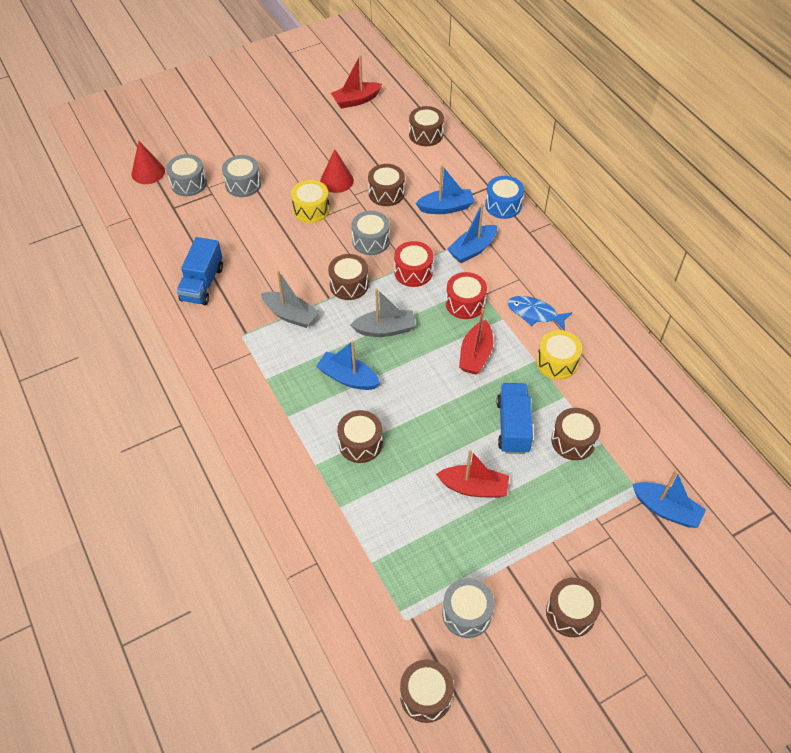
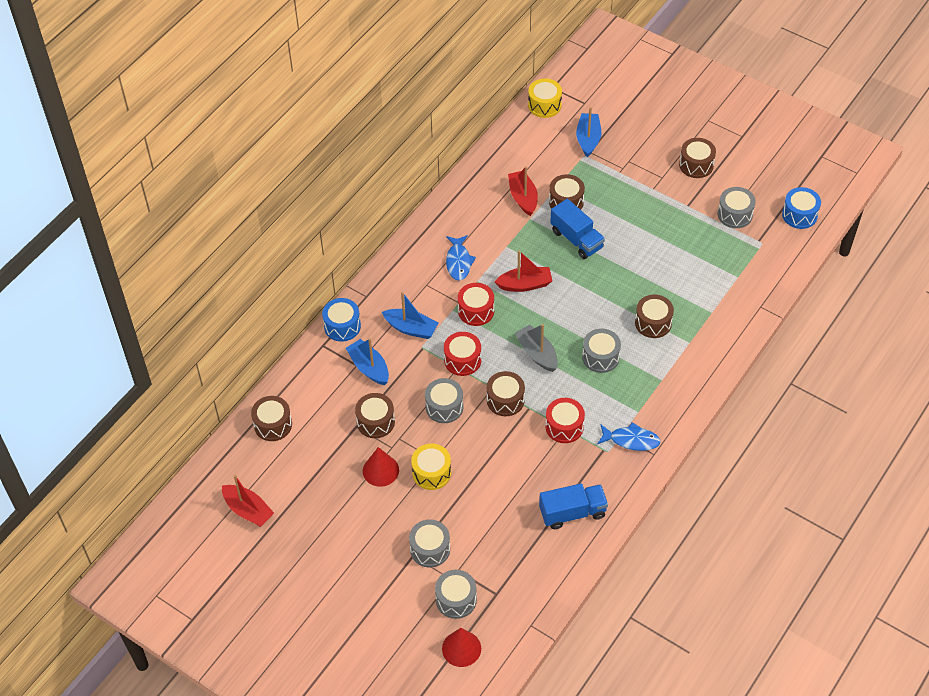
camera: 115 degrees left, 0 degrees up
(239, 358) = (631, 440): none -> blue fish
(291, 315) = (564, 427): grey boat -> red drum
(348, 378) = (600, 357): blue boat -> grey drum
(426, 695) = (799, 215): brown drum -> blue drum
(474, 487) = (642, 243): red boat -> red boat (523, 197)
(513, 426) = (576, 239): blue truck -> blue truck turned 105 degrees counterclockwise
(557, 362) = (500, 233): yellow drum -> yellow drum (544, 105)

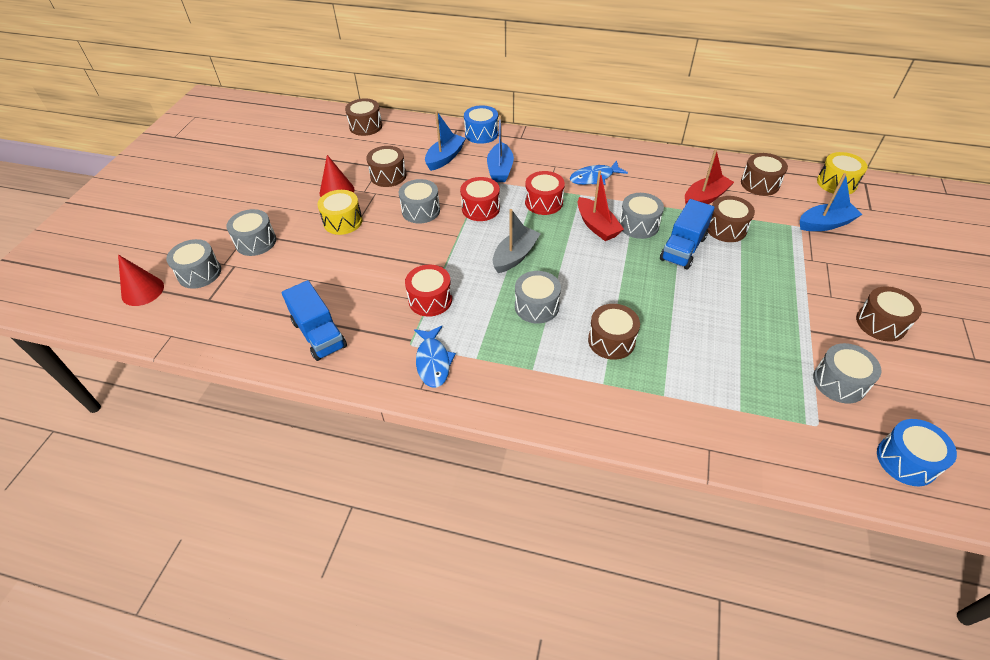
camera: 70 degrees right, 5 degrees down
(248, 510) = (279, 136): red boat -> none
(505, 400) = (446, 248): brown drum -> brown drum (760, 184)
(536, 256) = (638, 225): none -> grey drum

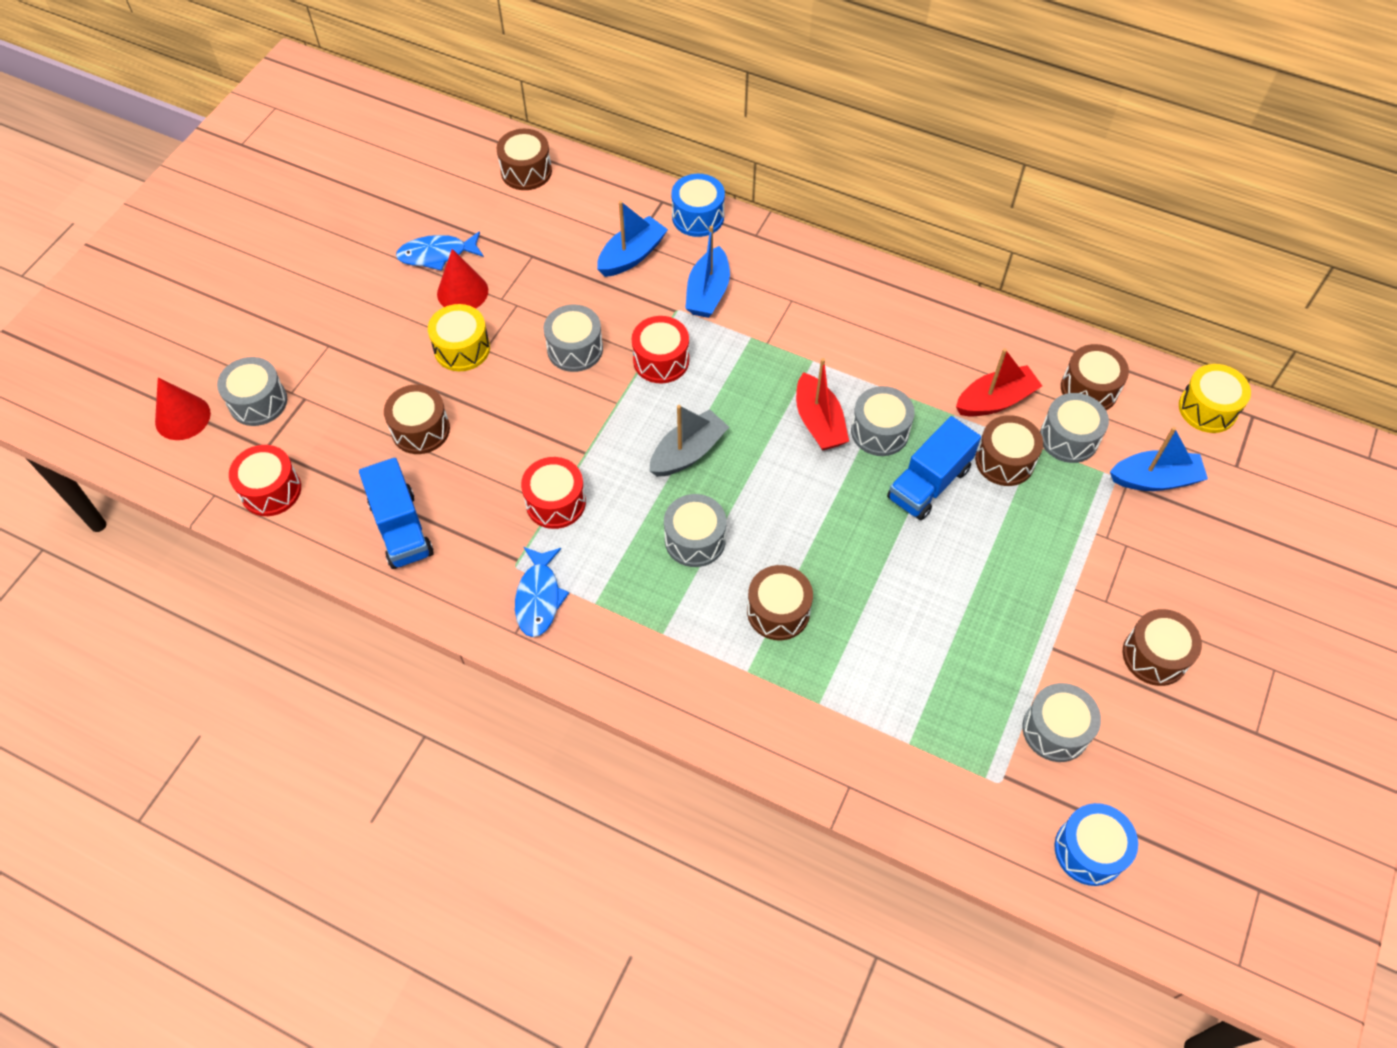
camera: 10 degrees right, 10 degrees up
(256, 242) = (338, 363): grey drum -> grey drum (1068, 438)
(388, 175) = (541, 275): brown drum -> brown drum (420, 429)
(543, 202) = (755, 366): red drum -> red drum (271, 490)
(594, 178) = (843, 333): blue fish -> blue fish (437, 255)

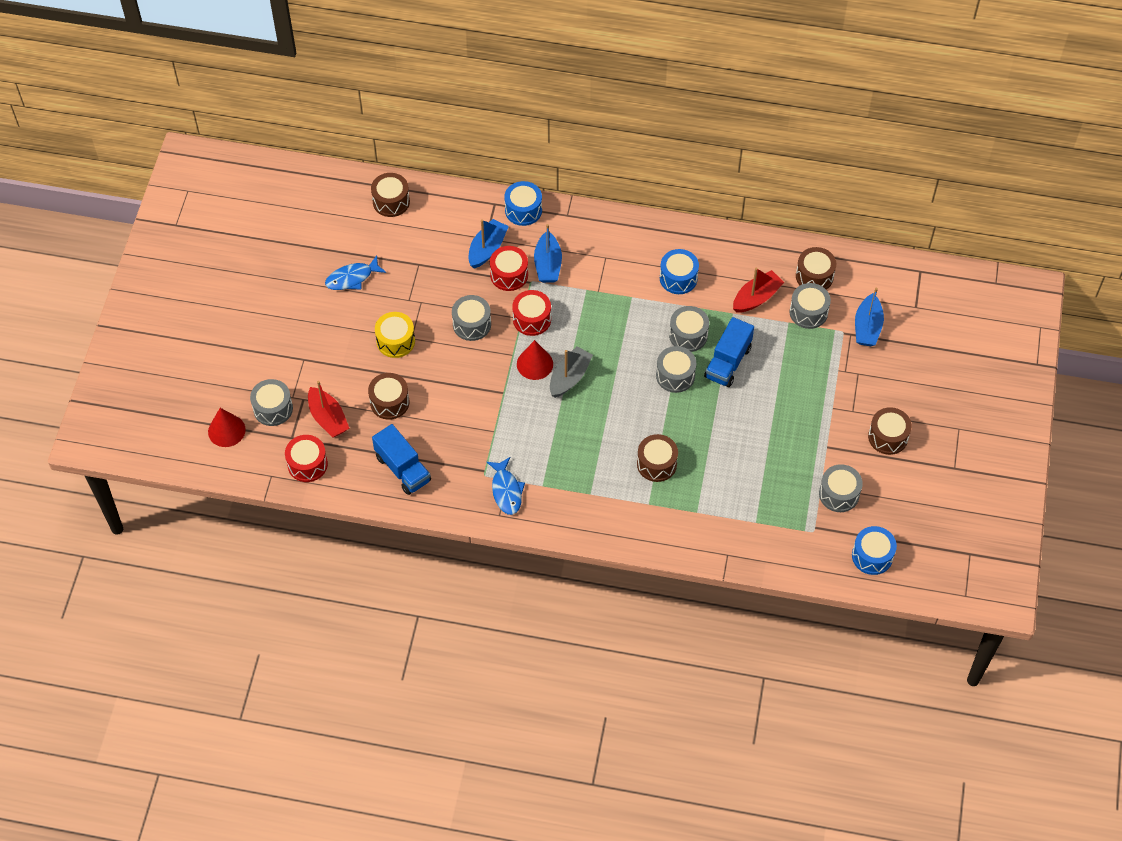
camera: 15 degrees left, 0 degrees up
(462, 292) = (380, 301): red cone -> red cone (535, 364)
(555, 502) = (495, 429): red drum -> red drum (509, 275)
(695, 540) = (592, 432): grey drum -> grey drum (675, 375)
(819, 422) = (647, 338): red boat -> red boat (328, 418)
(887, 349) = (678, 278): none -> blue drum
(1004, 461) = (771, 336): brown drum -> none
(1155, 479) = (867, 327): blue boat -> blue boat turned 120 degrees clockwise
(1207, 409) = (891, 273): yellow drum -> none

